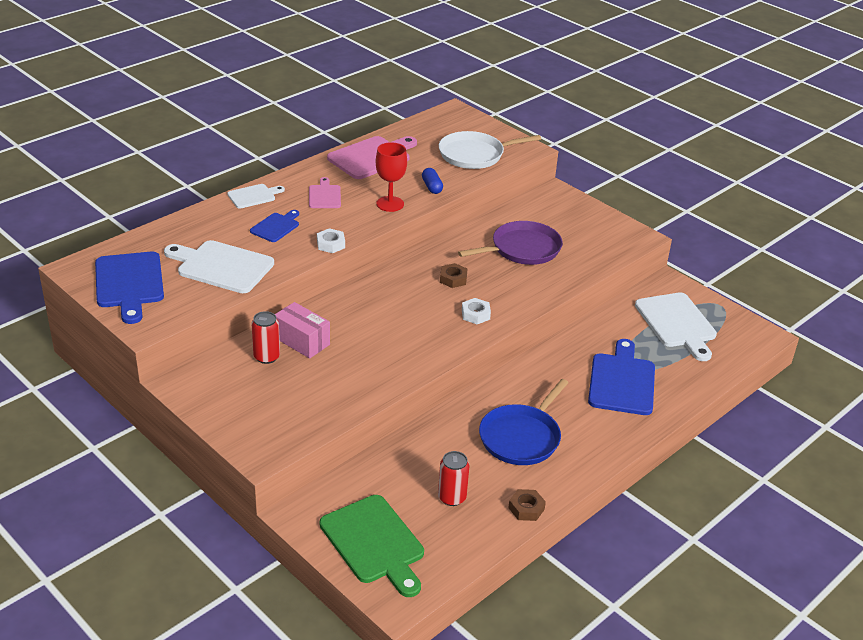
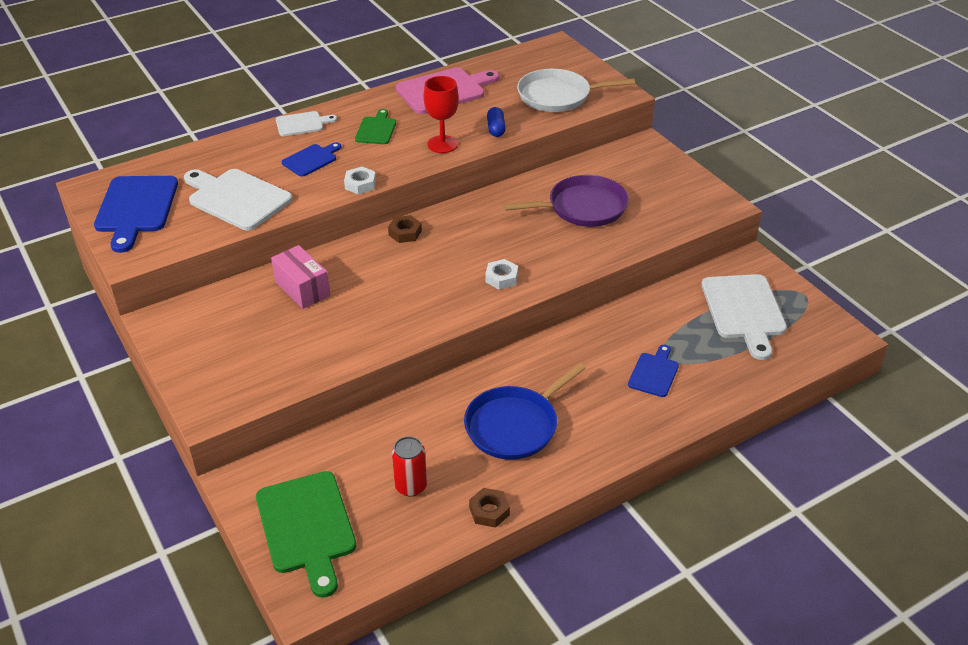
camera: 15 degrees right, 5 degrees up
(266, 357) = (258, 302): red can -> none
(324, 195) = (376, 129): pink cutting board -> green cutting board
(453, 279) = (492, 234): brown nut -> brown nut (405, 233)
(622, 381) = (654, 373): blue cutting board -> blue cutting board, size x0.55

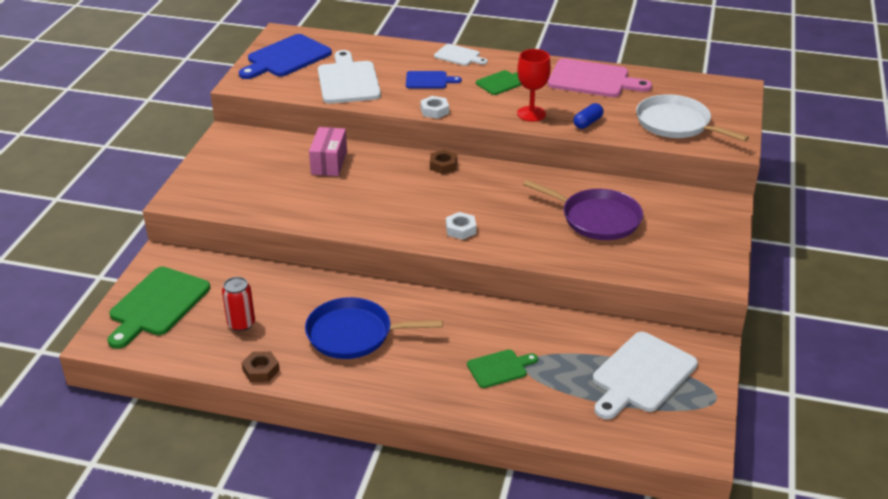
camera: 45 degrees right, 5 degrees down
(654, 373) = (499, 368): blue cutting board -> green cutting board

